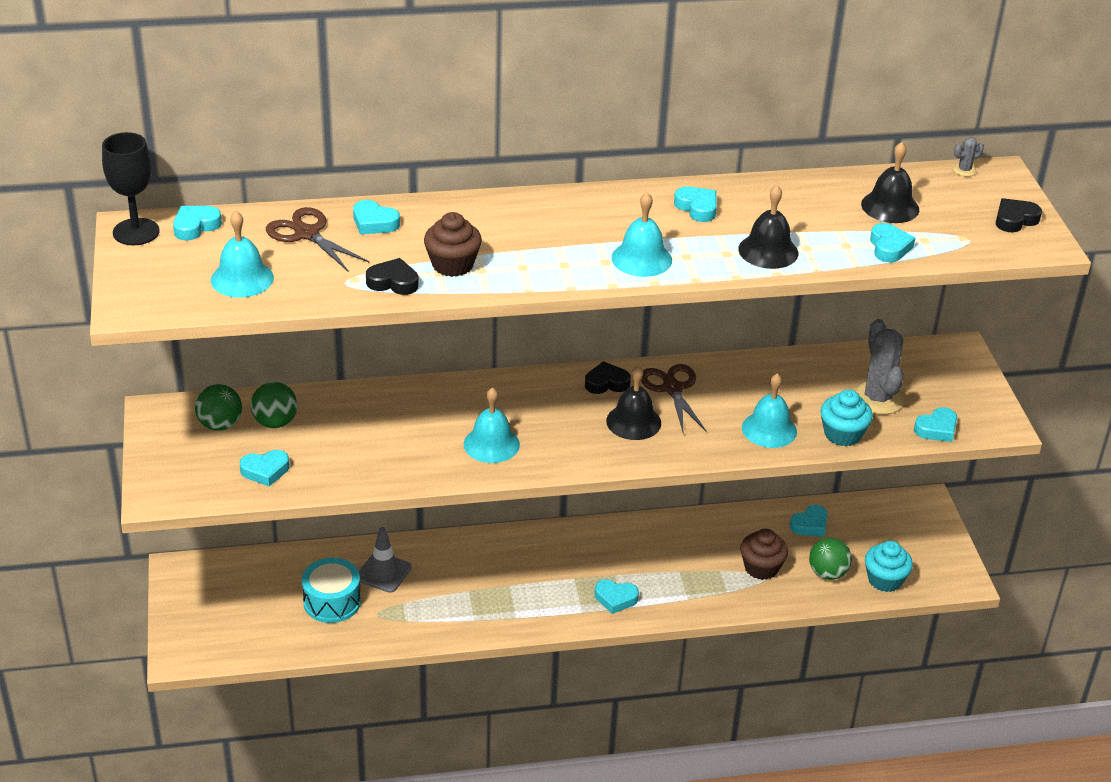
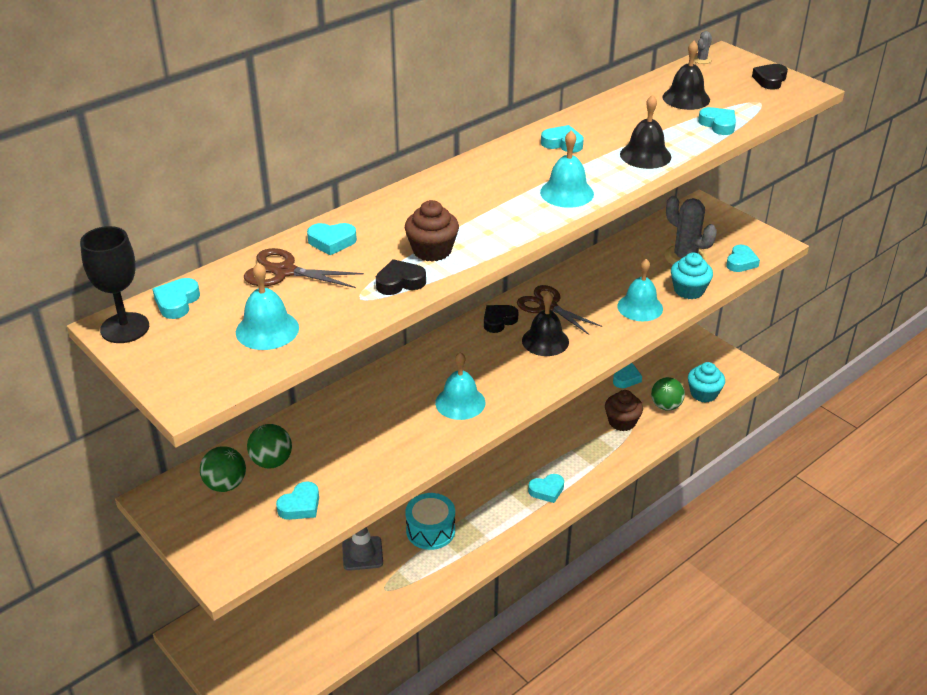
camera: 30 degrees left, 0 degrees up
(332, 602) = (341, 597): turquoise drum -> turquoise drum (430, 530)

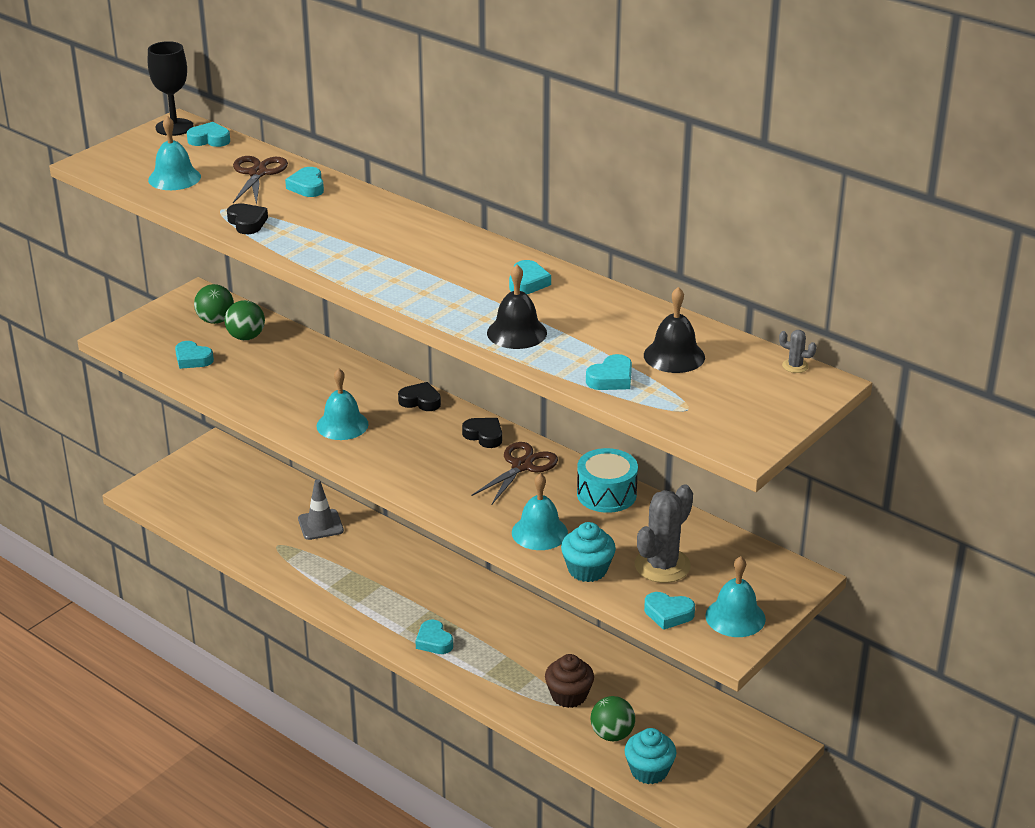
camera: 80 degrees right, 5 degrees down
(430, 530) = (358, 564): turquoise drum -> turquoise drum (606, 494)
(432, 250) = (300, 232): brown cupcake -> none
(545, 341) = (456, 469): black bell -> none
(567, 193) = (421, 291): turquoise bell -> turquoise bell (735, 617)
(626, 378) = (657, 695): turquoise heart -> none
(770, 80) = (758, 418): black heart -> black heart (420, 401)

